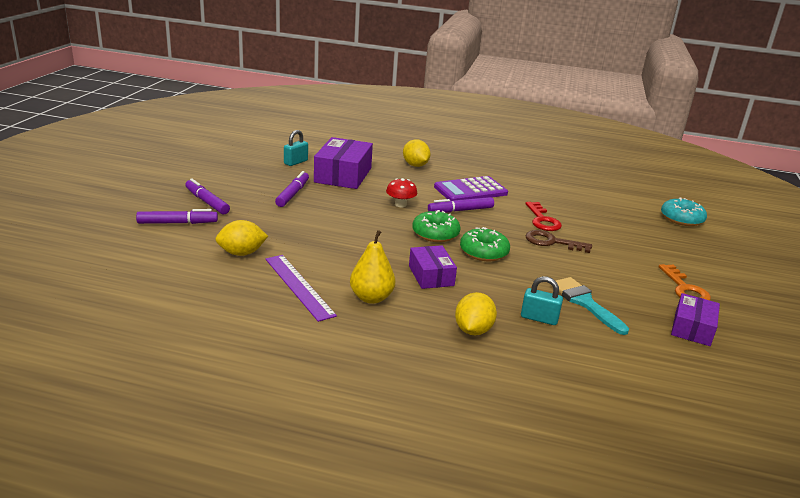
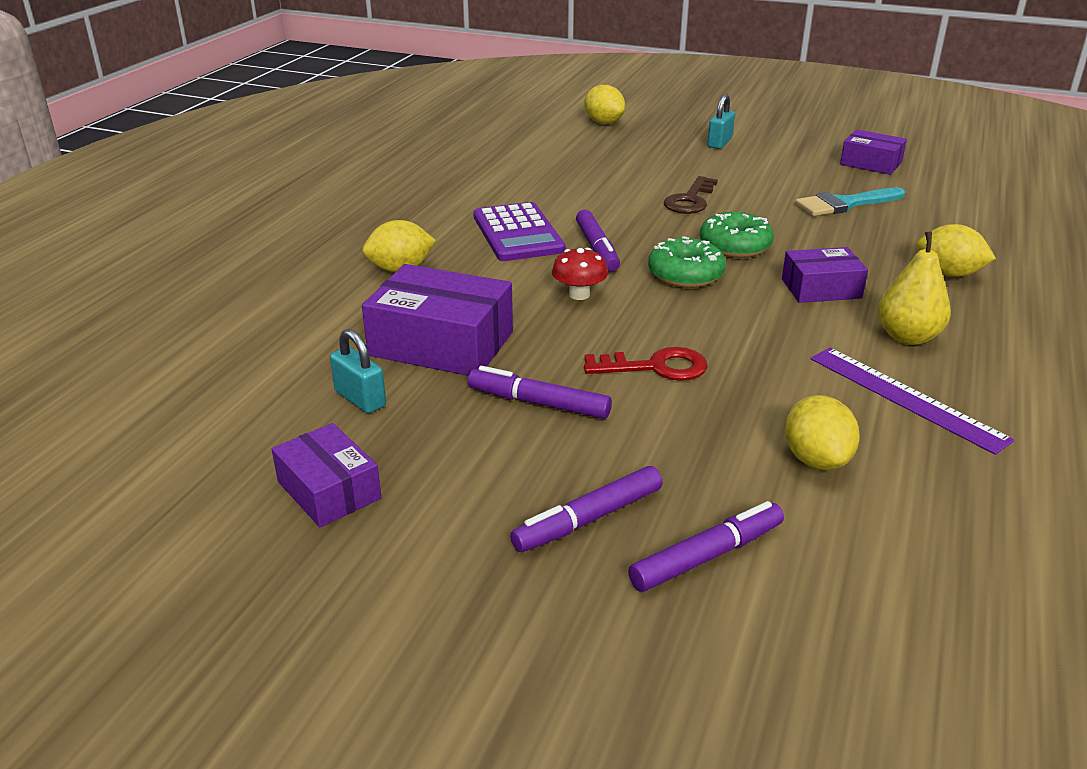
camera: 80 degrees left, 5 degrees up
(177, 223) = (707, 556): purple marker -> purple marker turned 60 degrees clockwise
(234, 160) = (329, 490): none -> purple box
(299, 286) = (905, 398): purple ruler -> purple ruler turned 75 degrees clockwise
(539, 318) = (896, 233): turquoise padlock -> turquoise padlock (719, 143)
(542, 220) = (621, 197): red key -> red key (655, 367)
(681, 219) = (603, 122): turquoise donut -> yellow lemon
(684, 288) = (785, 152): orange key -> none

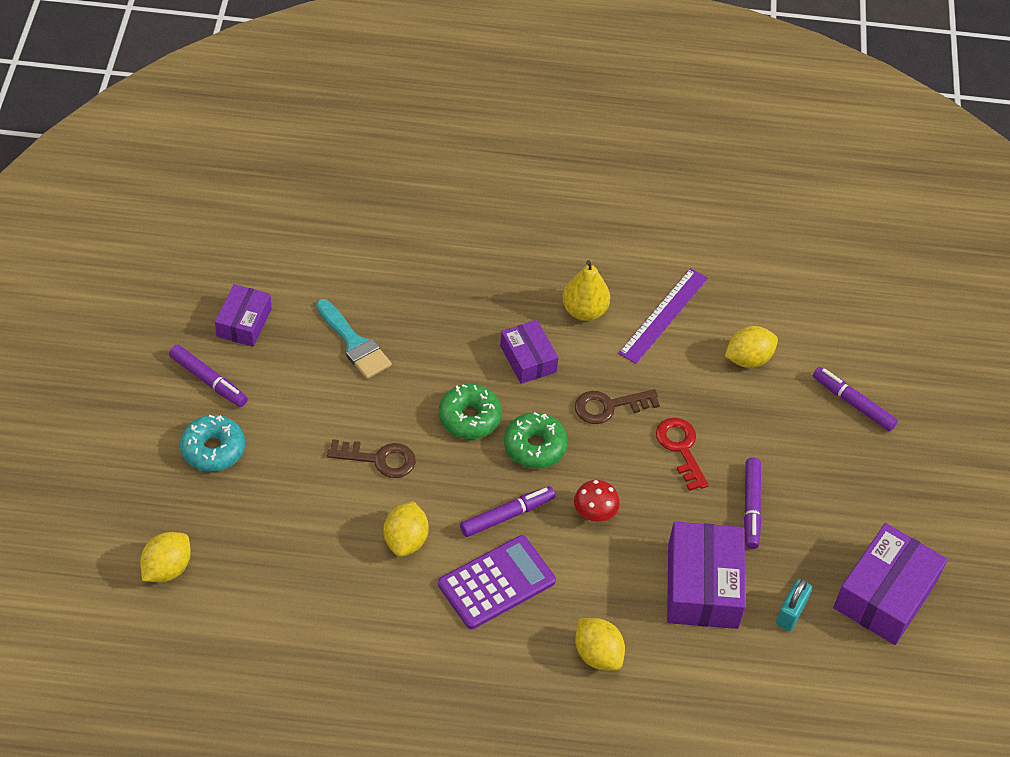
camera: 110 degrees left, 20 degrees up
(329, 490) = (885, 594): purple box -> purple box, size x1.65
(588, 519) = (849, 459): purple marker -> purple marker (208, 380)
(719, 143) = (213, 449): turquoise padlock -> turquoise donut
(737, 328) = (609, 406): none -> brown key
(948, 274) = (475, 282): yellow lemon -> yellow lemon (405, 540)

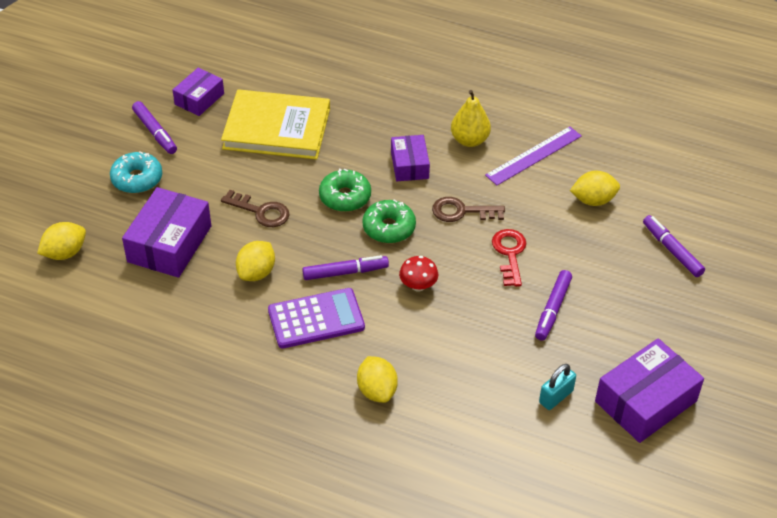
camera: 20 degrees right, 5 degrees down
(354, 343) = (277, 128): turquoise brush -> yellow book
(702, 586) = (487, 359): purple box -> purple box (169, 244)

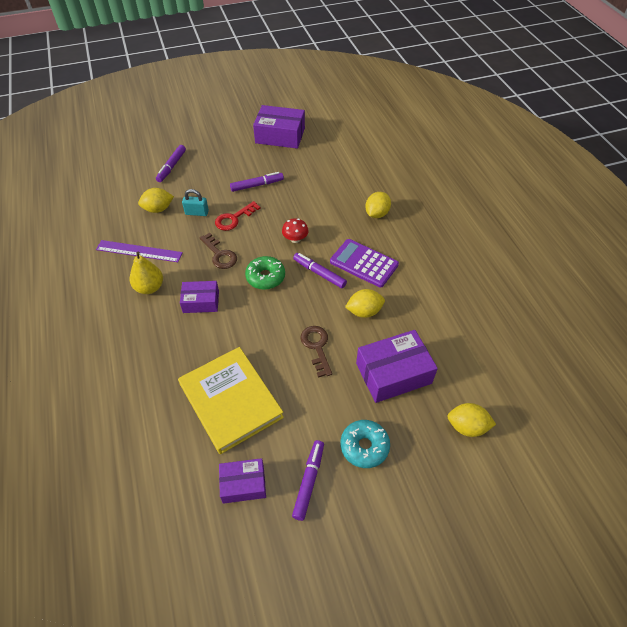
camera: 130 degrees left, 5 degrees up
(345, 197) = (261, 314): green donut -> none
(409, 165) = (201, 302): purple box -> purple box turned 45 degrees clockwise
(556, 397) = (309, 160): turquoise padlock -> turquoise padlock (197, 213)
(593, 200) = (158, 209): yellow lemon -> yellow lemon turned 60 degrees counterclockwise

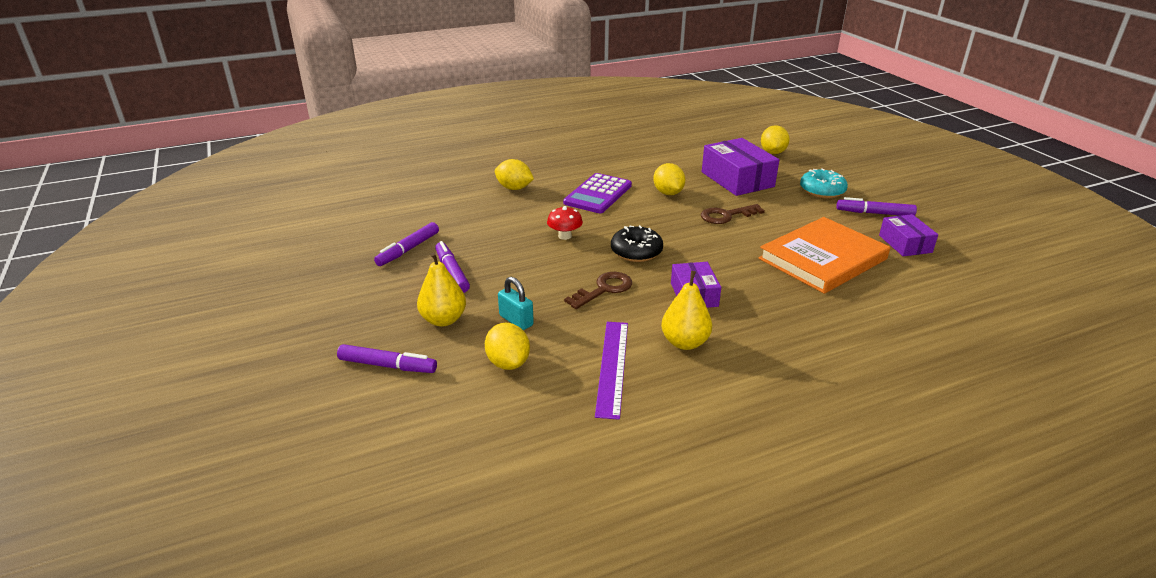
camera: 95 degrees left, 20 degrees down
(197, 213) = (516, 320): turquoise padlock -> turquoise padlock turned 45 degrees counterclockwise
(206, 184) = (443, 320): none -> yellow pear
(230, 401) = (822, 259): yellow book -> orange book
(234, 218) = (528, 285): red key -> none
(265, 277) = (636, 252): green donut -> black donut
(280, 135) = (327, 261): purple box -> none
(319, 273) = (620, 218): purple marker -> purple marker (408, 250)

